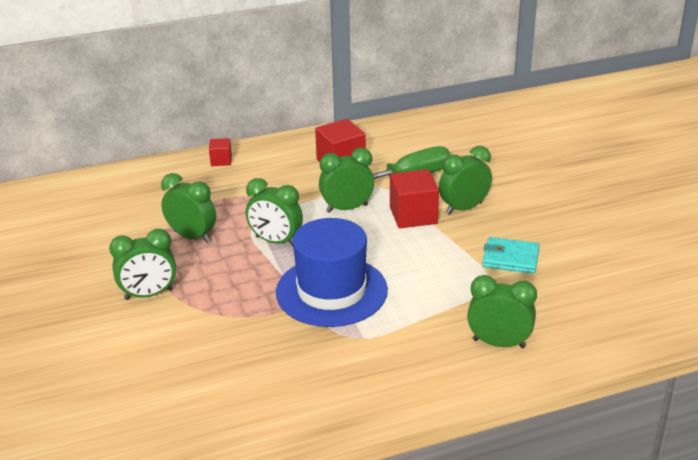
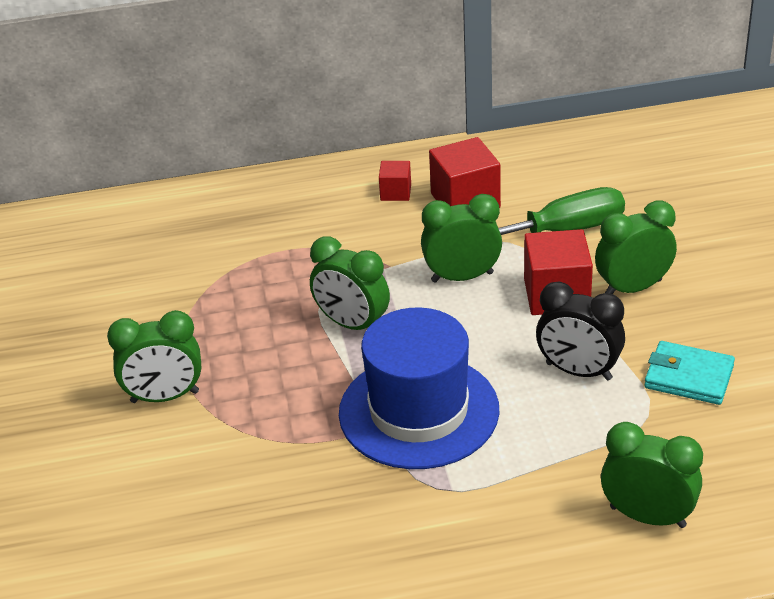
camera: 10 degrees right, 5 degrees up
(192, 236) = (237, 309): green clock -> none
(221, 160) = (295, 188): red cube -> red cube (395, 192)
(436, 260) = (578, 371): none -> black clock

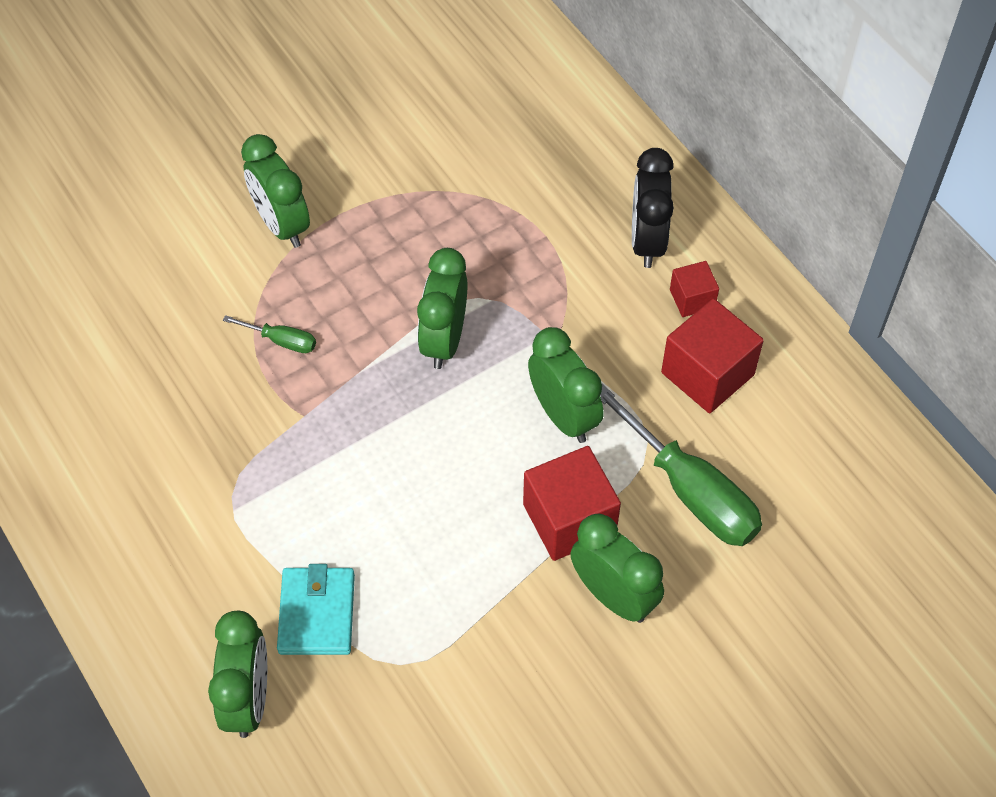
camera: 65 degrees right, 20 degrees up
(291, 422) = (281, 341): none -> green screwdriver
(418, 411) = (333, 445): blue hat -> none
(578, 371) = (446, 577): black clock -> black clock (647, 241)
(688, 377) = (476, 691): turquoise wallet -> turquoise wallet (317, 613)

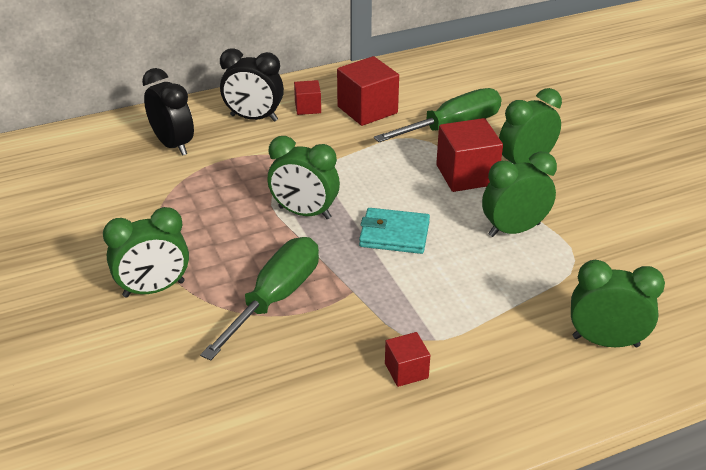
camera: 80 degrees left, 20 degrees down
(180, 486) = (406, 370): none -> red cube
(281, 341) = (275, 298): green screwdriver -> green screwdriver, size x2.15
(317, 613) = (532, 298): turquoise wallet -> turquoise wallet (394, 234)
(560, 169) = (173, 145): none -> black clock
(563, 416) = (385, 167): green clock -> green clock (514, 230)

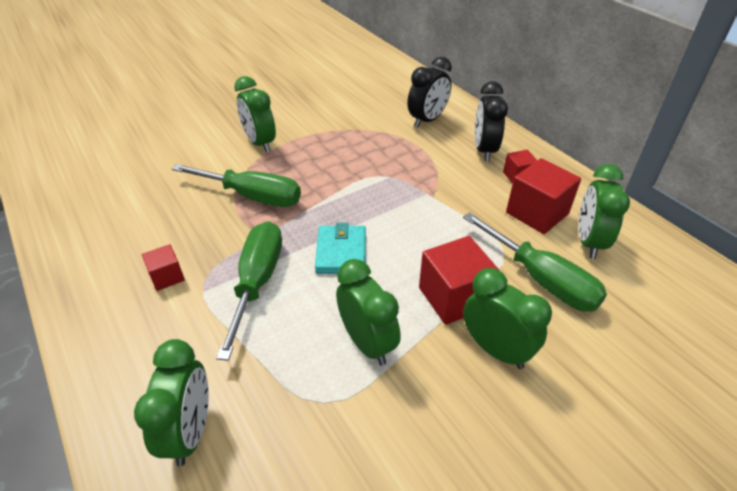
camera: 80 degrees right, 5 degrees up
(304, 213) = (359, 196): green clock -> green clock (589, 242)
(427, 296) = (257, 282): none -> green screwdriver

